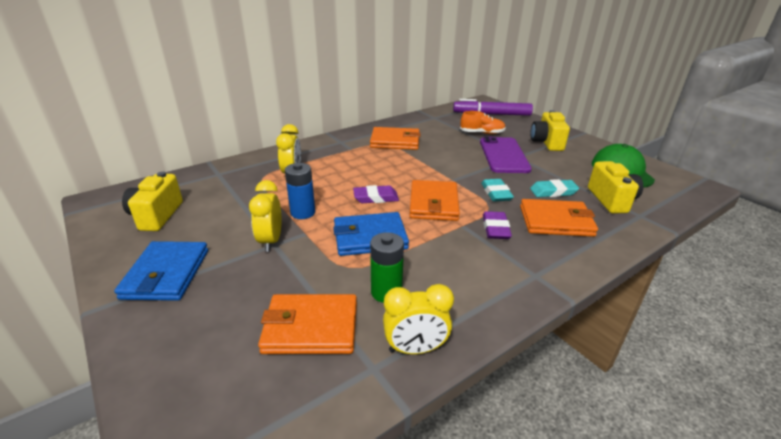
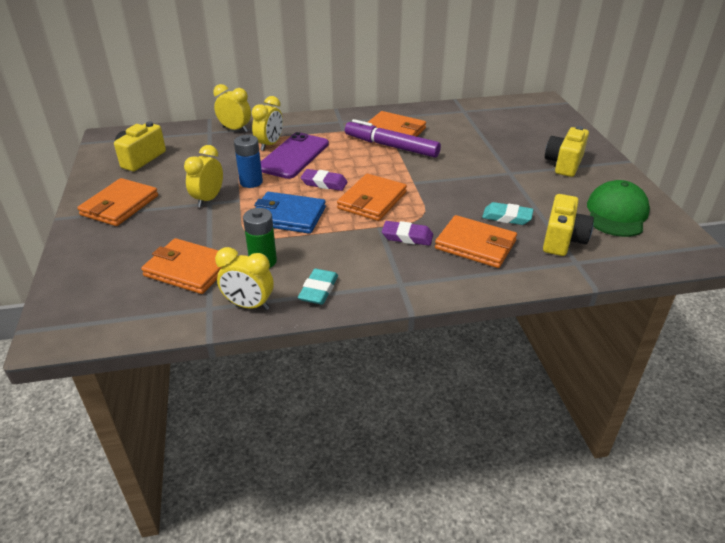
camera: 25 degrees right, 5 degrees up
(166, 274) = (120, 205): blue wallet -> orange wallet
(244, 166) = (235, 129): none -> yellow clock
(482, 133) = (499, 139): orange shoe -> none
(491, 114) = (536, 118): purple marker -> purple marker (391, 146)
(495, 228) = (407, 236): purple eraser -> purple eraser turned 75 degrees clockwise
(496, 193) = (444, 205): turquoise eraser -> turquoise eraser (318, 290)
(503, 155) = (496, 168): purple phone -> purple phone (293, 156)

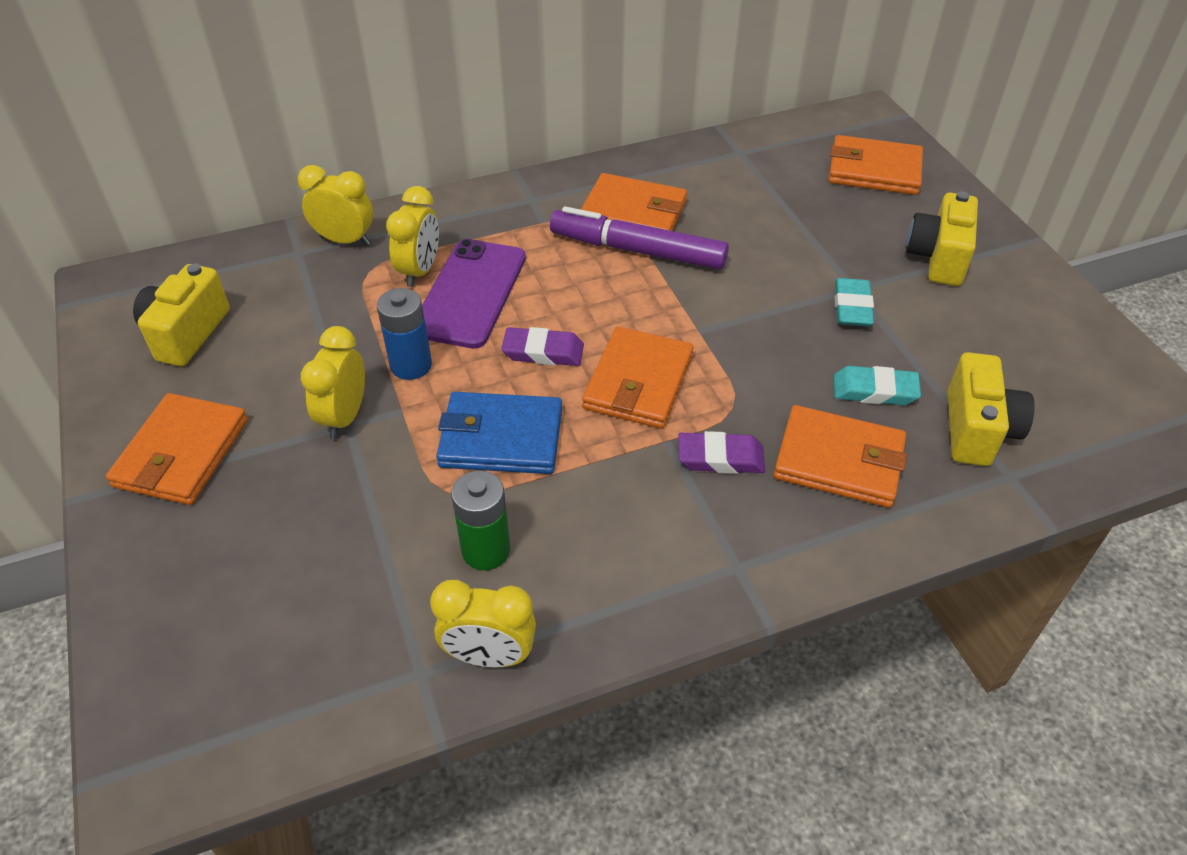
camera: 10 degrees left, 10 degrees up
(188, 269) = (356, 589): orange wallet -> orange wallet (874, 170)
(318, 290) = (601, 602): turquoise eraser -> turquoise eraser (852, 307)
(616, 213) = (1048, 359): green cap -> none

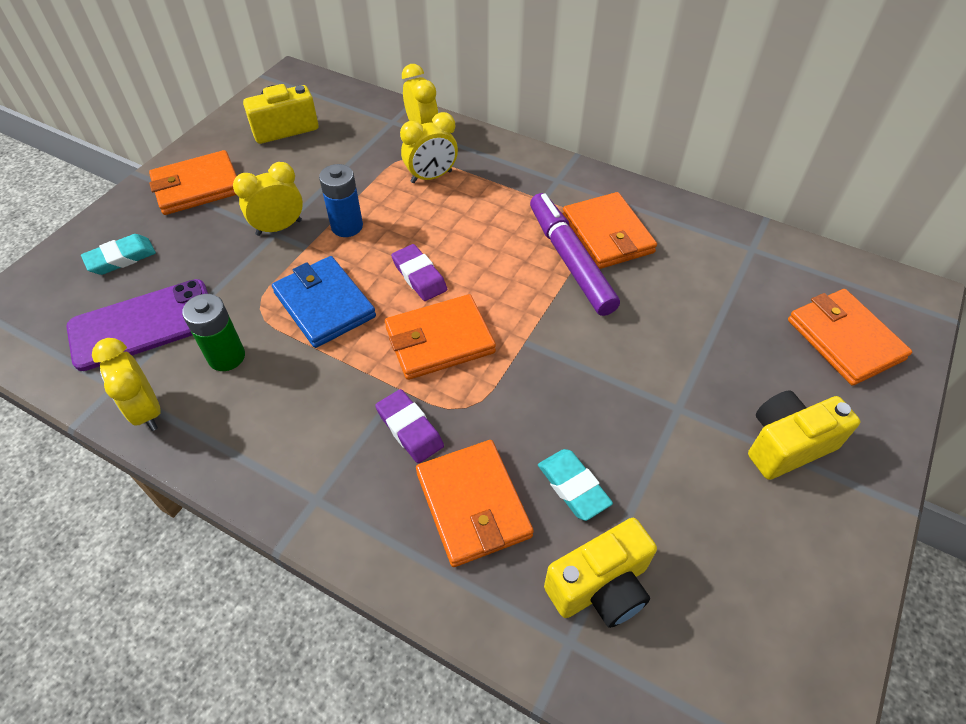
camera: 50 degrees right, 5 degrees up
(470, 293) = (436, 210): purple phone -> purple phone (143, 324)
(852, 307) = (654, 419): turquoise eraser -> turquoise eraser (121, 258)

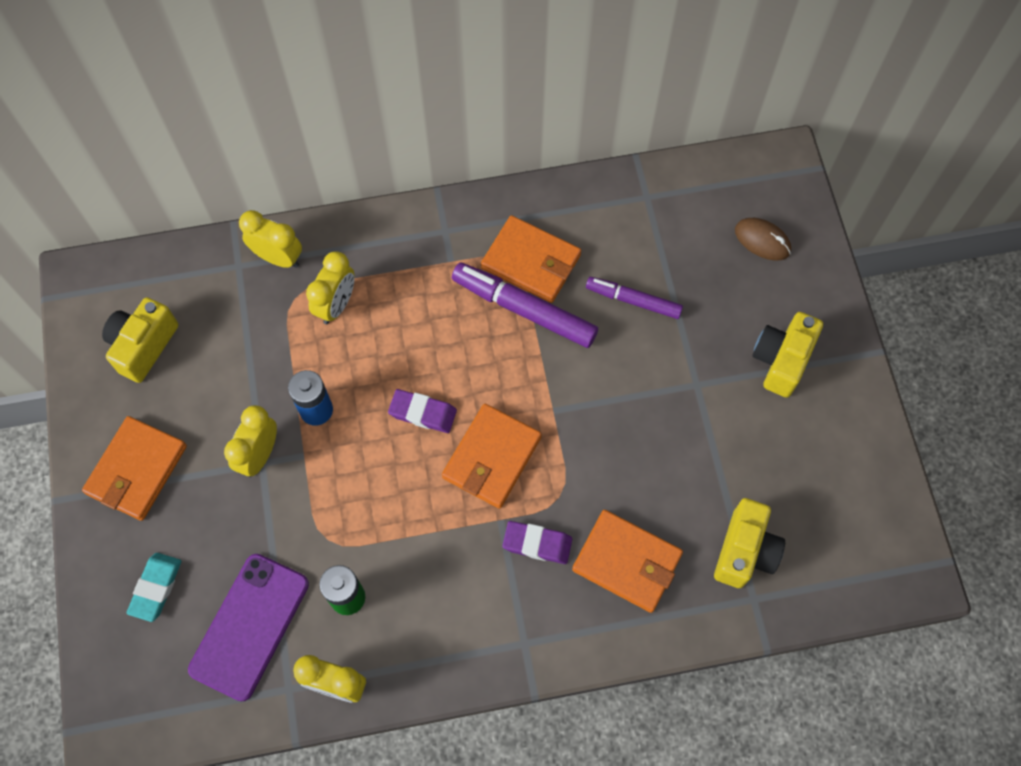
camera: 40 degrees left, 15 degrees up
(324, 305) = (375, 496): blue wallet -> none
(573, 487) = (677, 498): turquoise eraser -> none
(673, 310) = (633, 300): none -> purple marker
(844, 339) = (762, 240): orange wallet -> brown mouse

